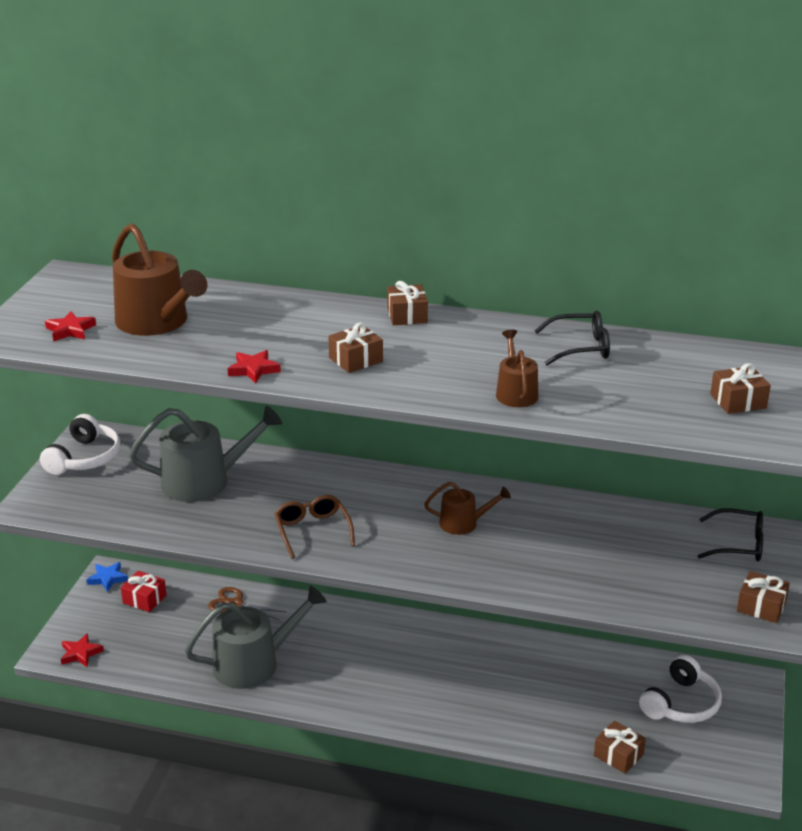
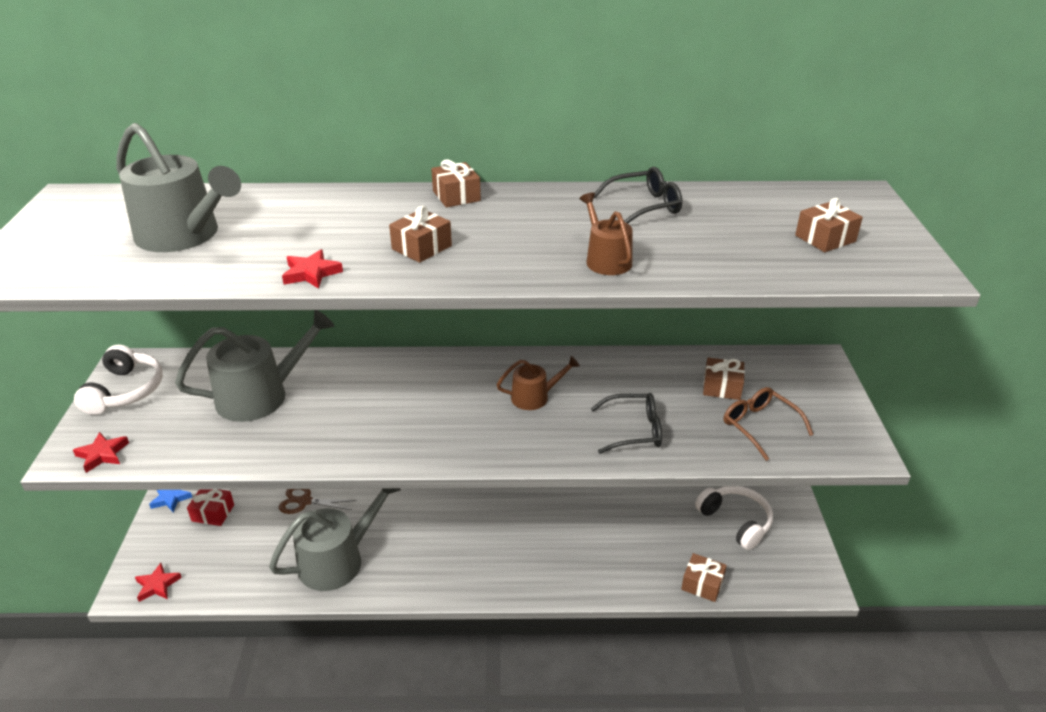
camera: 15 degrees left, 5 degrees up
(70, 330) = (81, 257): red star -> red star (102, 454)
(157, 322) = (184, 235): brown watering can -> grey watering can
(312, 531) = (388, 430): brown glasses -> brown glasses (759, 426)
(681, 704) = (736, 521): white headphones -> white headphones turned 60 degrees counterclockwise
(738, 544) = (789, 375): black glasses -> black glasses (634, 430)
(761, 607) = (840, 434): brown gift -> brown gift (722, 387)

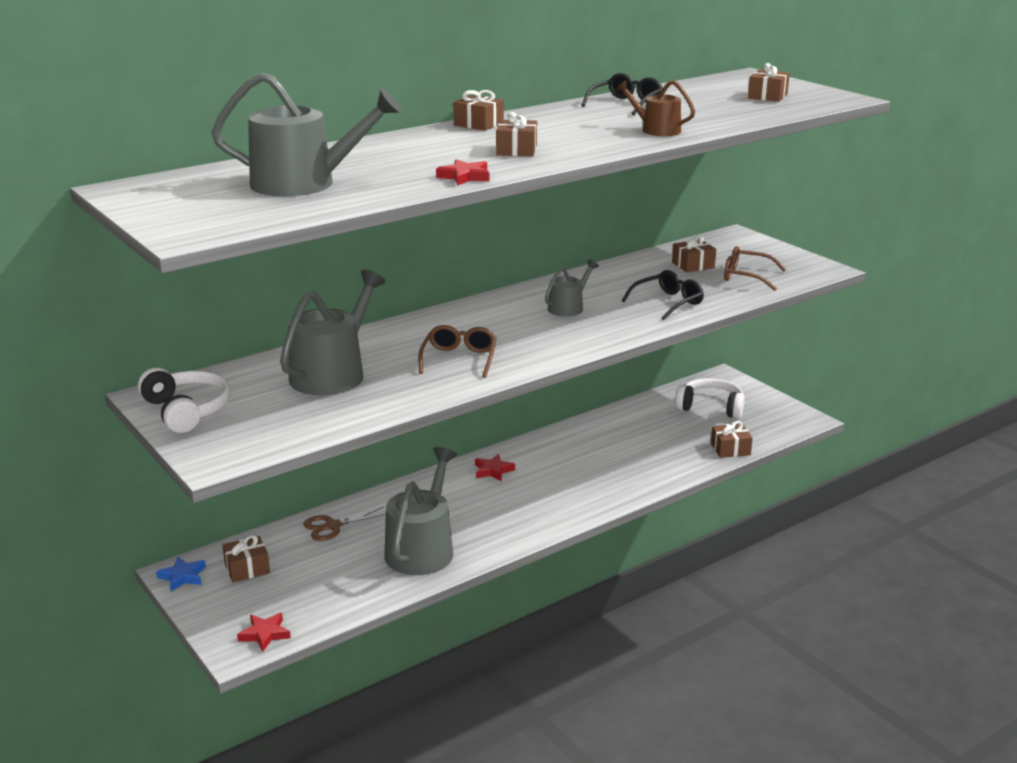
camera: 35 degrees left, 10 degrees down
(102, 454) = (246, 449): red star -> red star (493, 470)
(213, 513) = (247, 568): red gift -> brown gift
(367, 423) = (459, 359): none -> brown glasses
(534, 397) = (568, 307): brown watering can -> grey watering can

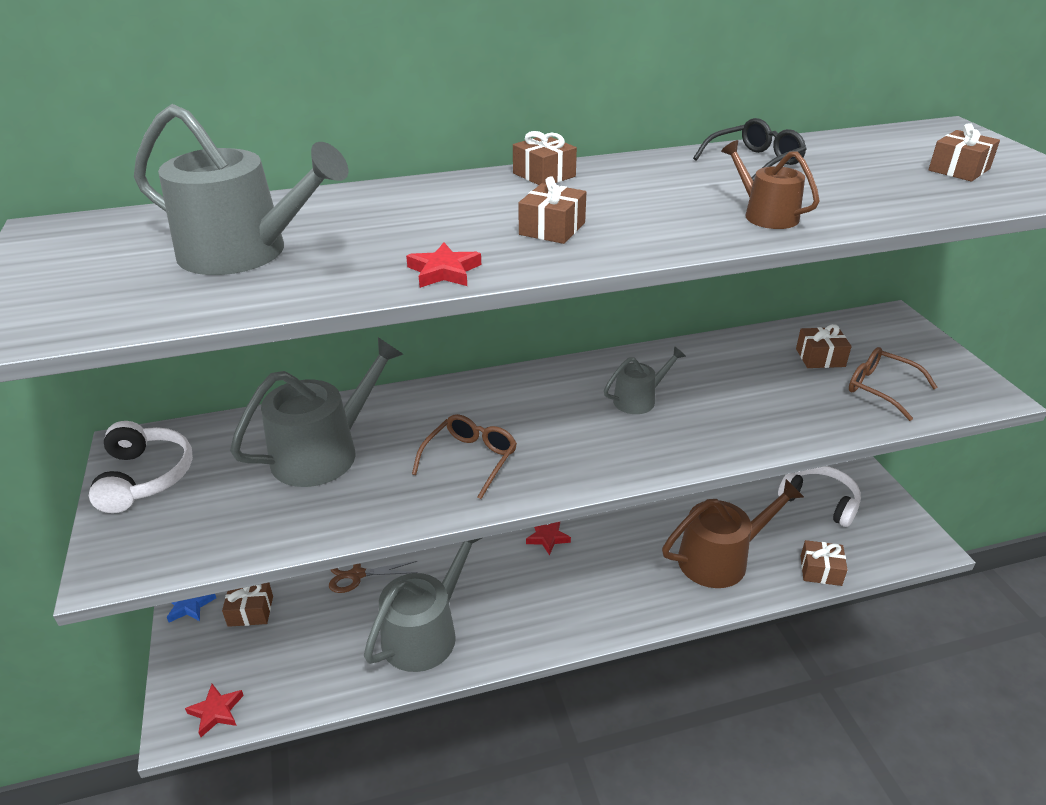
camera: 20 degrees right, 10 degrees up
(647, 457) = (720, 558): none -> brown watering can
(668, 302) = (762, 415): black glasses -> none

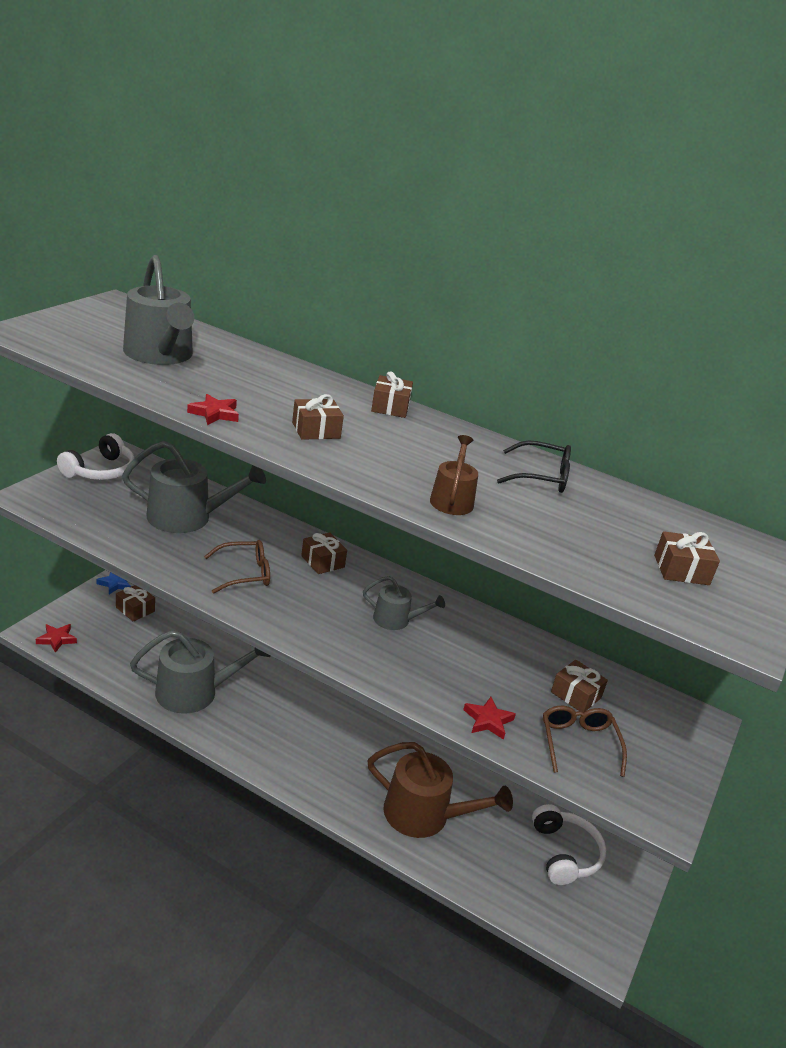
camera: 40 degrees right, 5 degrees down
(357, 574) = (207, 636): brown scissors -> none
(547, 538) = (336, 708): red star -> red star (488, 720)
(820, 570) = (482, 886): brown gift -> brown gift (322, 561)

